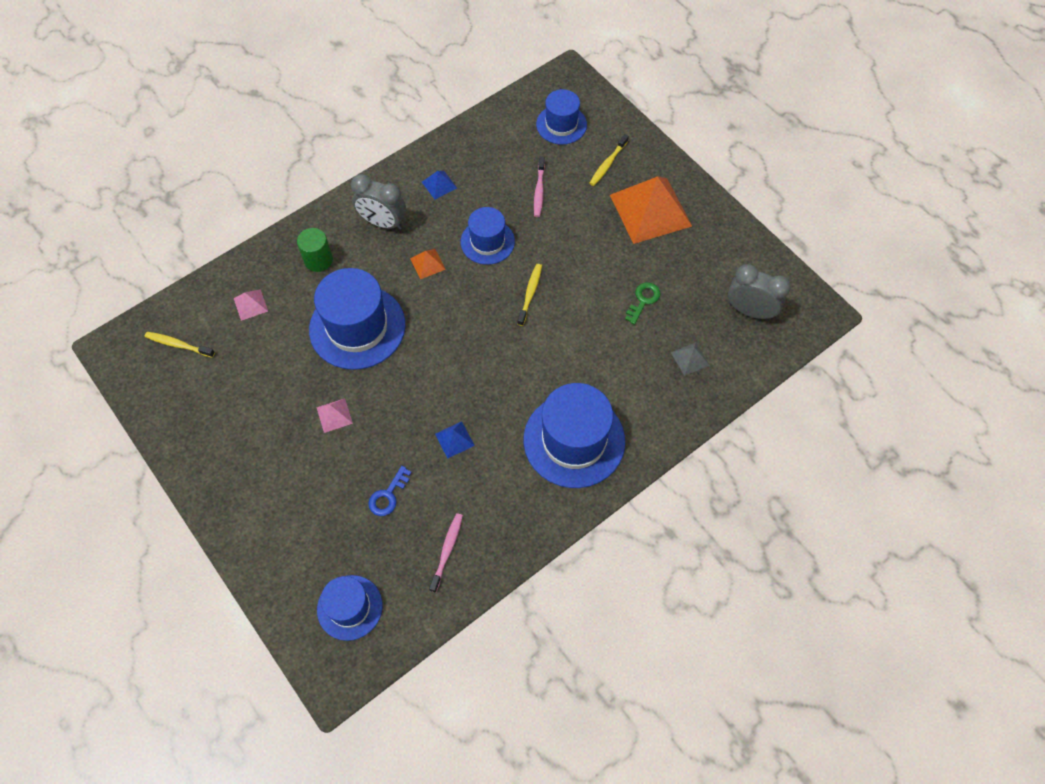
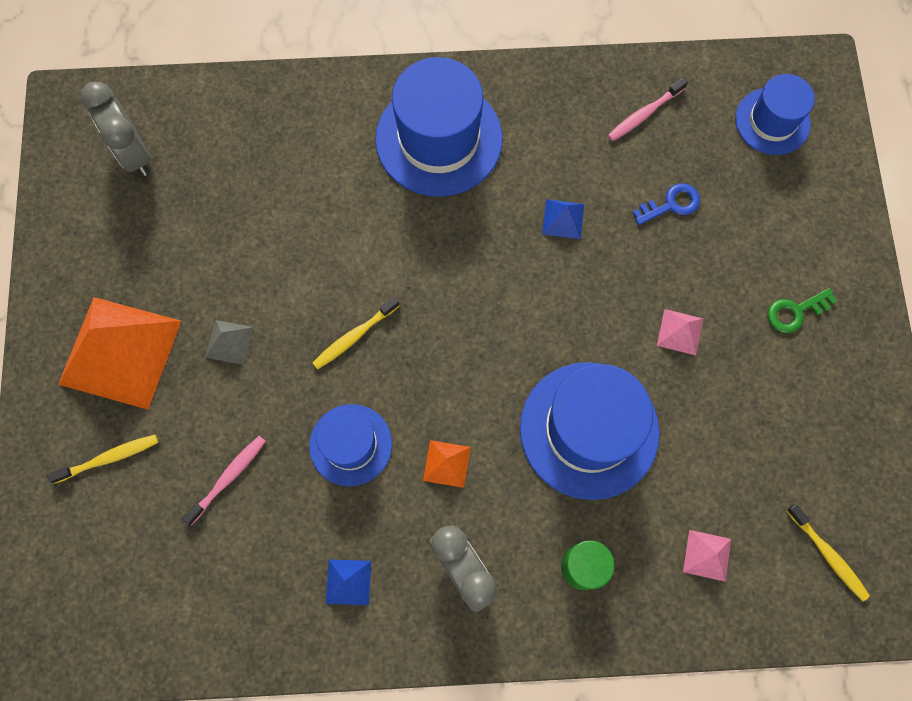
camera: 145 degrees left, 10 degrees up
(561, 124) = (111, 569): blue hat -> none
(643, 300) = (235, 242): green key -> green key (795, 312)
(690, 358) = (246, 144): grey pyramid -> grey pyramid (229, 342)

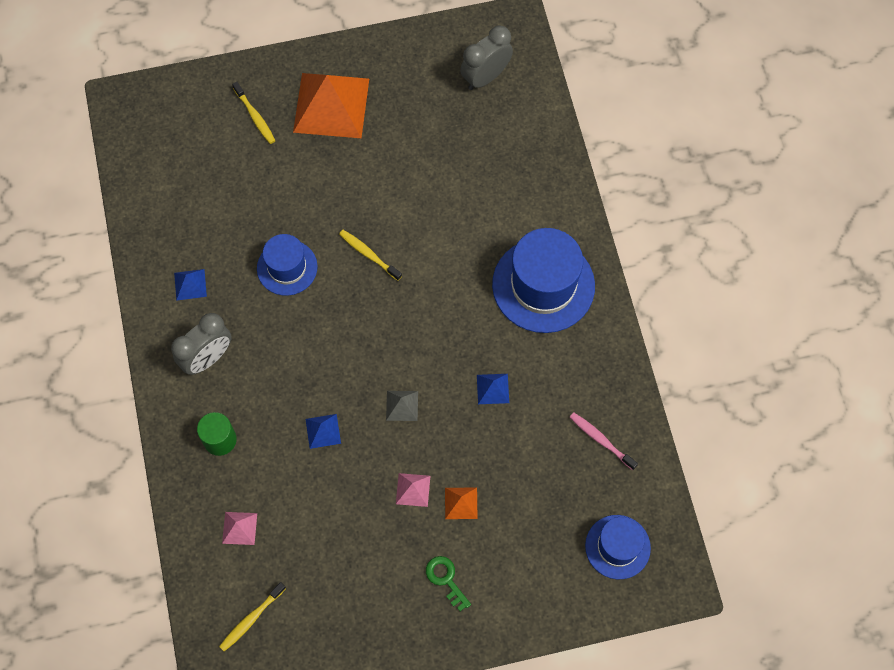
camera: 80 degrees right, 5 degrees down
(228, 478) = (252, 193): pink toothbrush -> none
(229, 342) = (350, 172): grey pyramid -> grey pyramid (402, 405)
(447, 463) = (282, 334): orange pyramid -> orange pyramid (461, 503)
(589, 430) = (323, 431): blue hat -> blue pyramid
(671, 204) = (522, 471): blue key -> none

